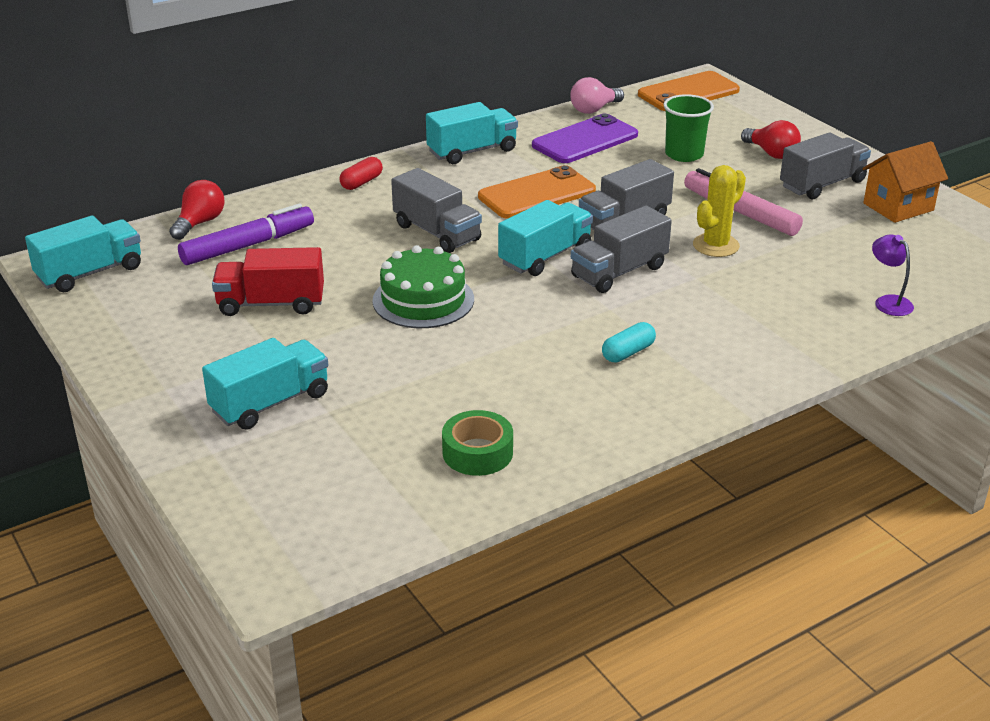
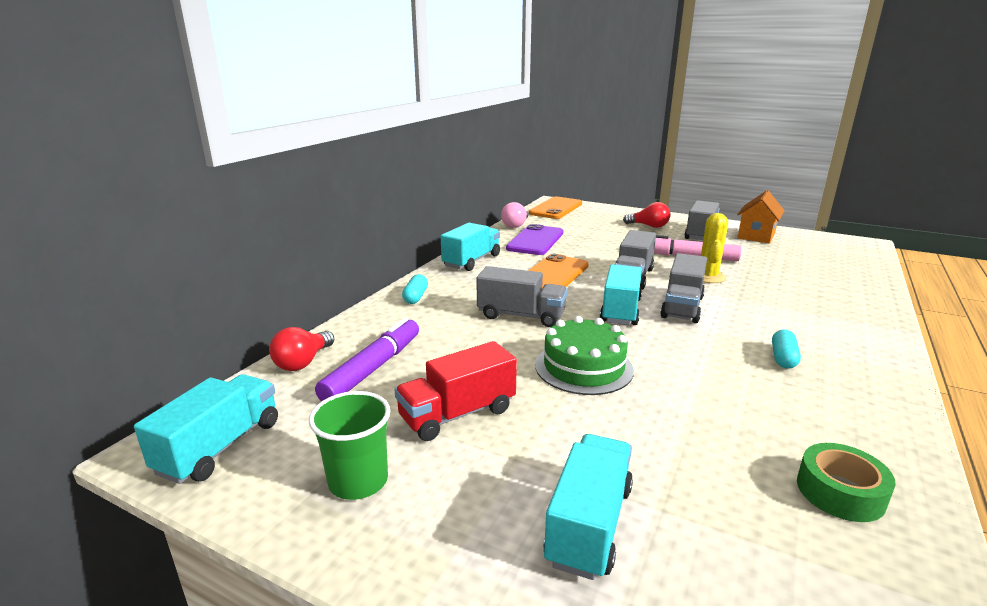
camera: 30 degrees left, 10 degrees down
(200, 223) = (303, 362): red light bulb -> red light bulb turned 150 degrees counterclockwise
(361, 182) = (415, 297): red capsule -> turquoise capsule
(684, 154) = (604, 236): green cup -> green cup (358, 481)
(888, 302) = (848, 281): purple lamp -> none

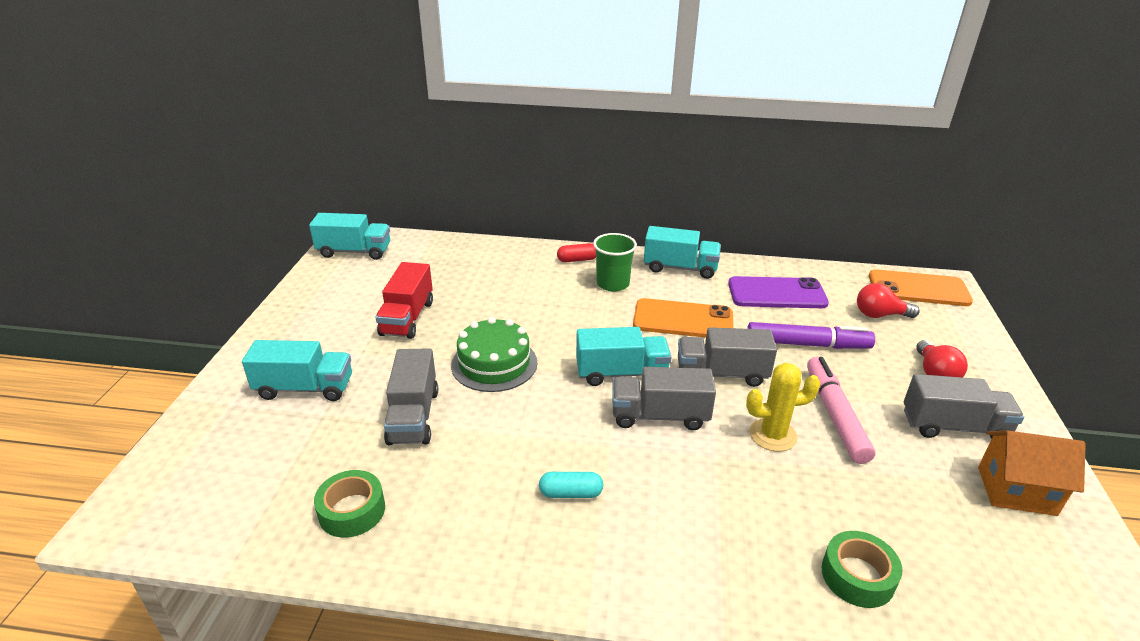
camera: 70 degrees right, 10 degrees up
(303, 362) = (450, 246): red light bulb -> red light bulb (879, 315)
(358, 481) = (332, 301): green cup -> green cup (612, 284)
(373, 368) = (453, 273): purple marker -> purple marker (807, 344)
(415, 297) = (577, 260): turquoise capsule -> red capsule
(457, 414) = (407, 318): red truck -> red truck turned 120 degrees counterclockwise
(515, 225) = (816, 272): pink light bulb -> none
(521, 315) = (573, 317): grey truck -> grey truck (413, 416)
(838, 284) = (857, 576): none -> green tape

